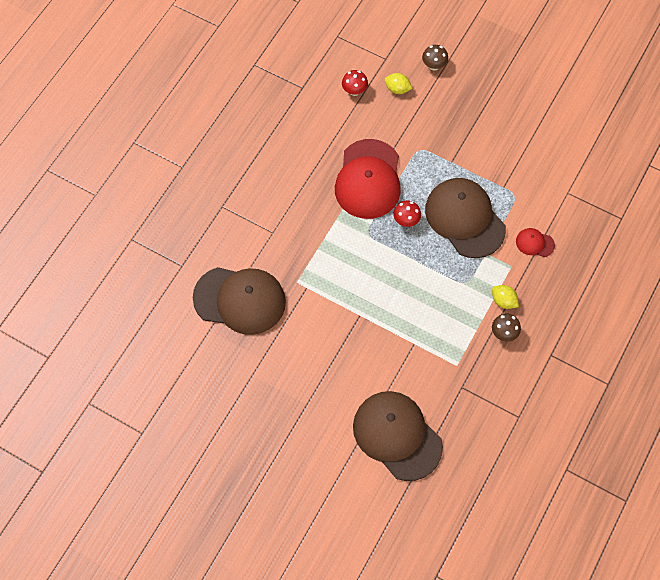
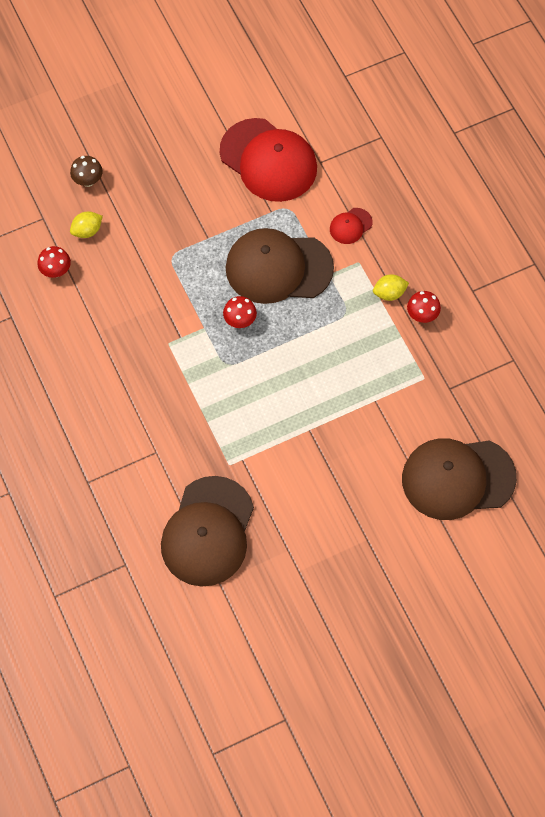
camera: 55 degrees left, 0 degrees up
(240, 300) = (208, 532): brown cap -> brown cap turned 150 degrees clockwise
(368, 179) = (167, 324): red cap -> red cap (268, 160)
(504, 333) = (422, 315): brown mushroom -> red mushroom

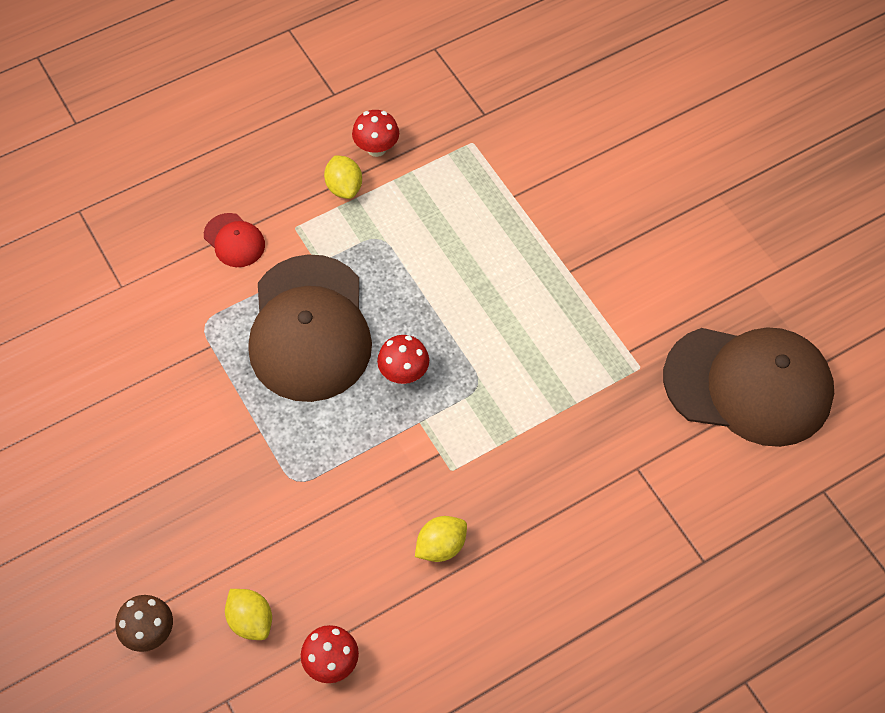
camera: 95 degrees left, 5 degrees down
(118, 333) = (441, 546): none -> yellow lemon
(268, 160) = (116, 357): red cap -> none
(458, 478) = (612, 101): brown cap -> none

